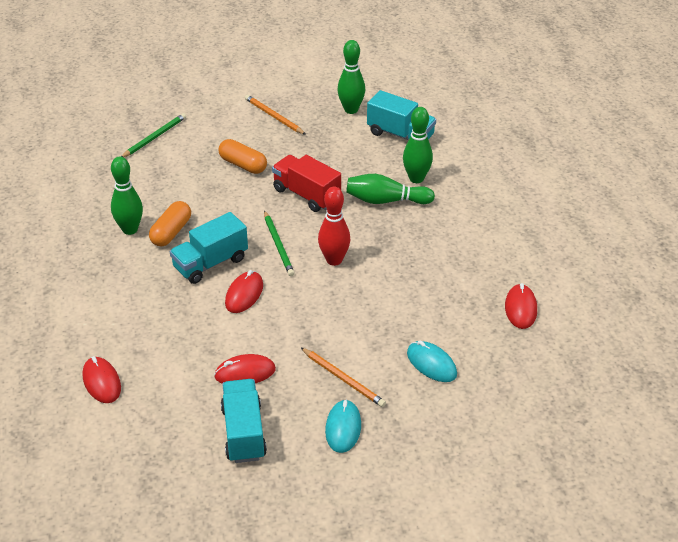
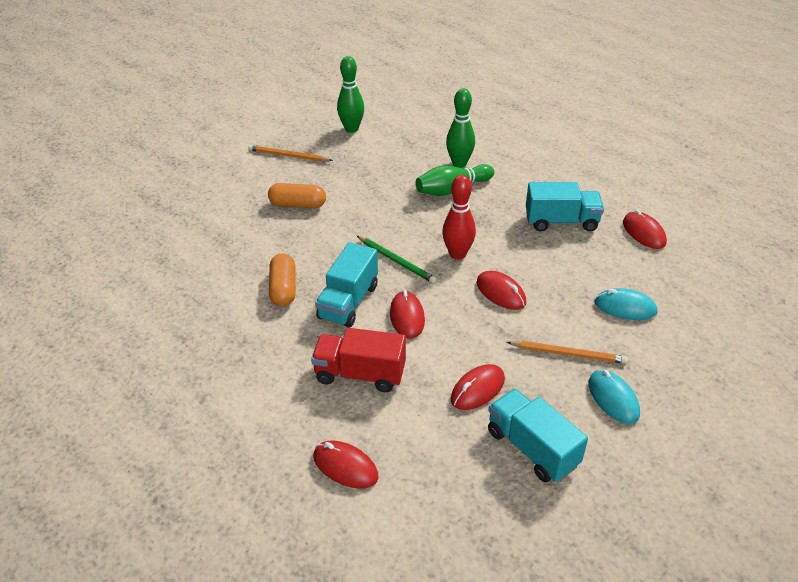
camera: 30 degrees left, 0 degrees up
(130, 229) = (239, 302): green bowling pin -> none
(154, 137) = (189, 210): green pencil -> none
(306, 195) = (380, 209): red truck -> red truck (360, 374)
(338, 307) = (501, 293): none -> red mouse
(400, 135) = (412, 134): turquoise truck -> turquoise truck (561, 222)

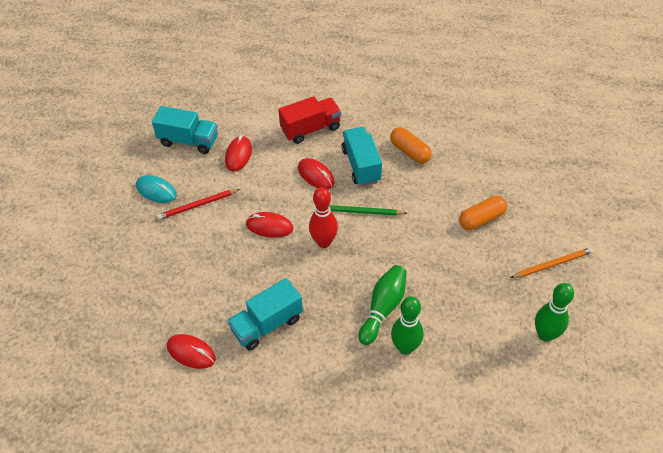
camera: 145 degrees right, 10 degrees up
(345, 466) = (276, 87): red mouse -> none
(568, 354) = (197, 205): orange pencil -> red pencil
(625, 307) = (176, 263): turquoise mouse -> none

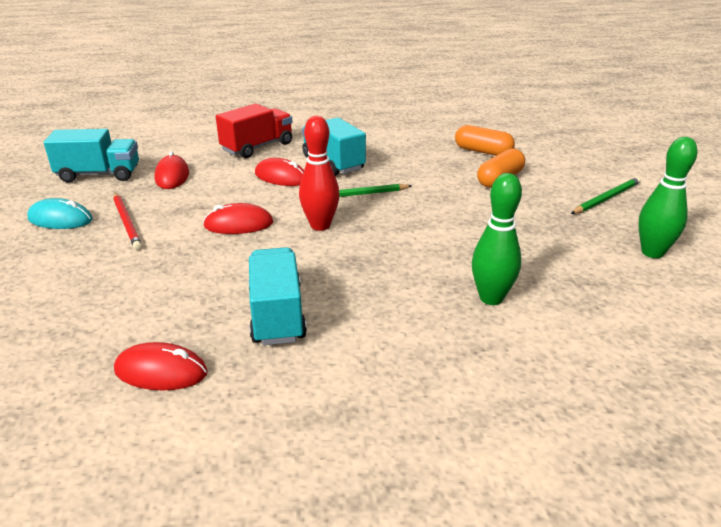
camera: 20 degrees left, 20 degrees down
(197, 205) = (127, 223): red pencil -> red pencil turned 75 degrees counterclockwise
(267, 324) = (277, 315): turquoise truck -> turquoise truck turned 135 degrees clockwise
(383, 308) = (435, 268): green bowling pin -> none
(410, 151) = (384, 147): orange capsule -> orange capsule (483, 151)
(552, 264) = (606, 198): orange pencil -> green pencil

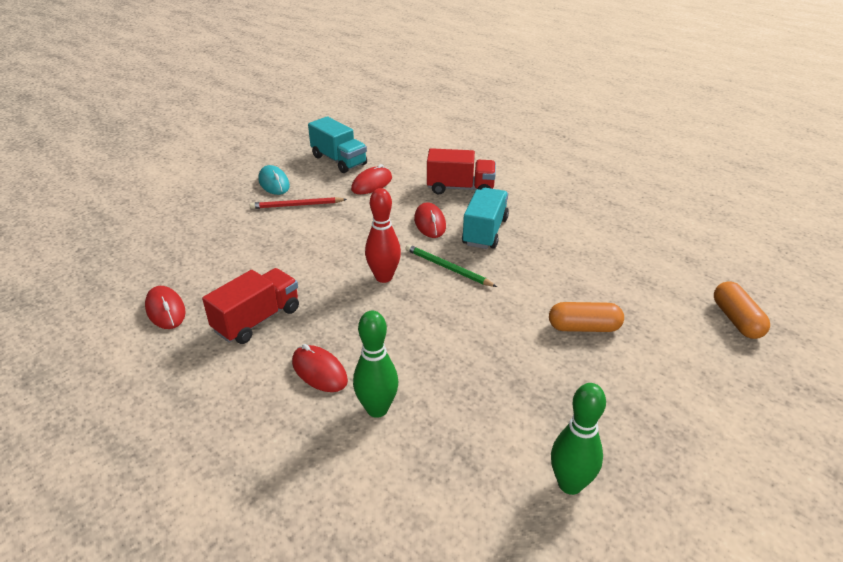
camera: 50 degrees right, 5 degrees up
(127, 223) = (296, 205): red pencil -> red pencil turned 60 degrees clockwise
(238, 224) = (344, 244): red mouse -> red mouse (319, 371)
(277, 315) = (257, 320): turquoise truck -> red truck
(483, 151) = (626, 293): orange capsule -> orange capsule (736, 320)
(606, 198) = (644, 411): green pencil -> none

